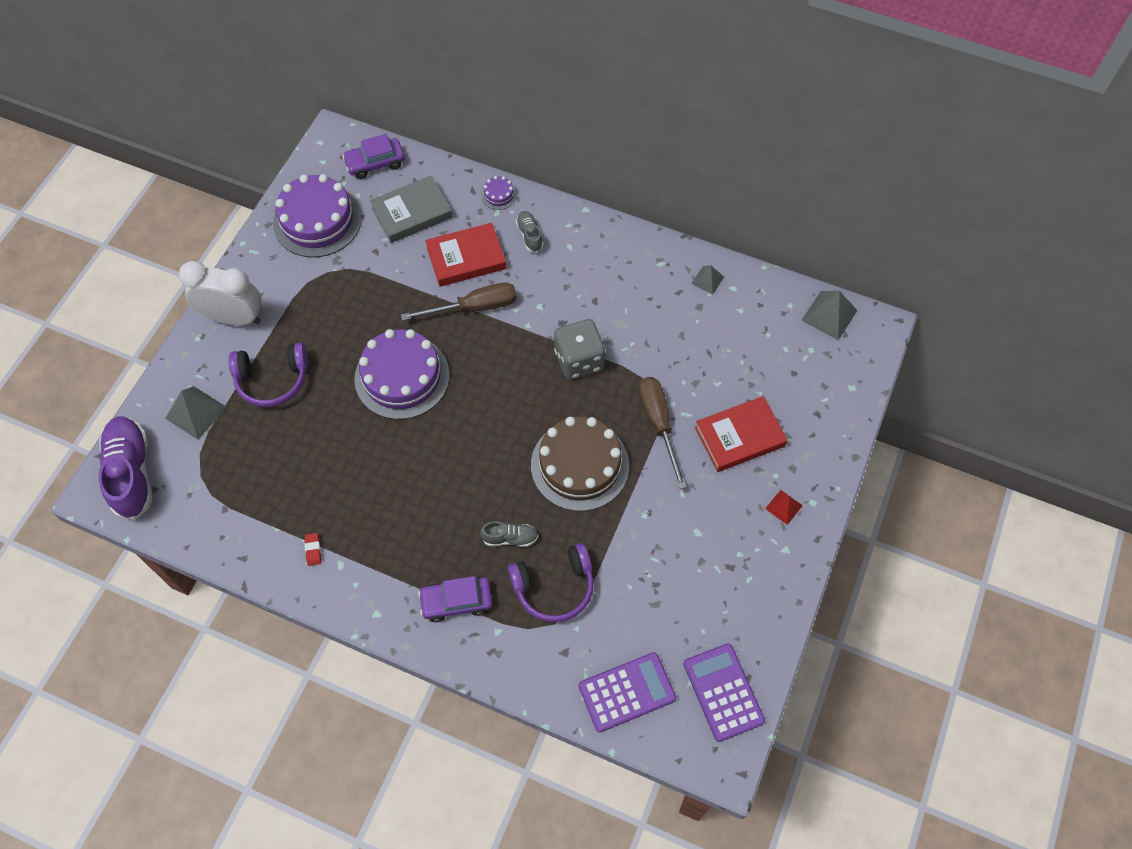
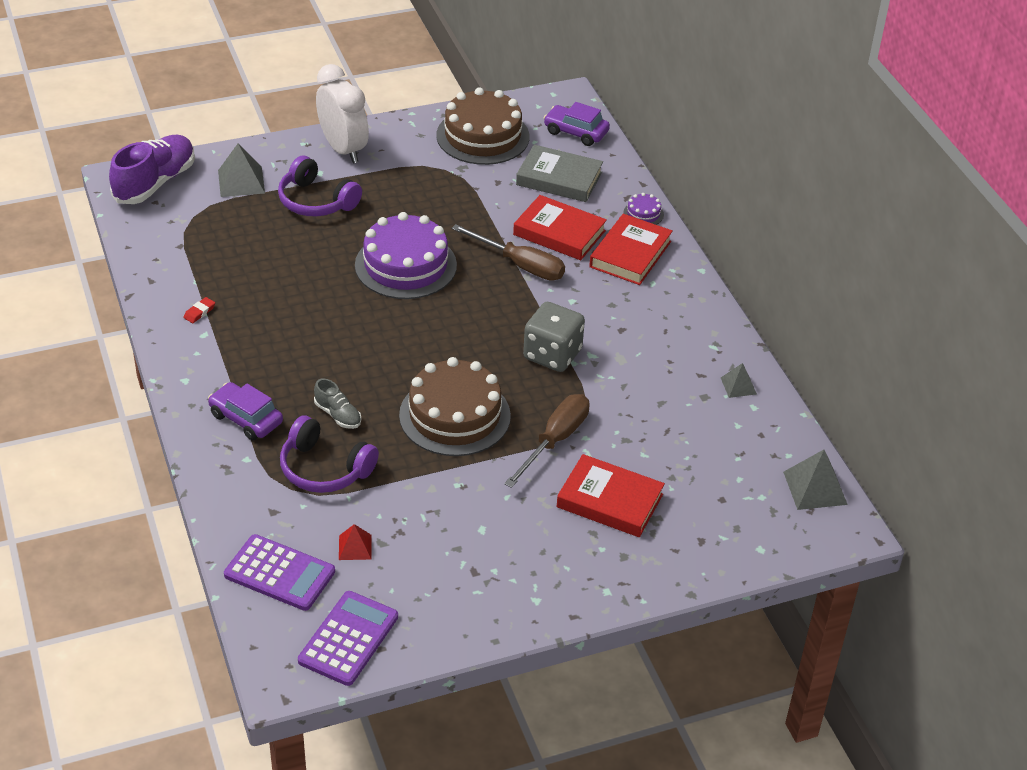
camera: 45 degrees right, 20 degrees down
(317, 220) = (482, 136): purple cake -> brown cake
(529, 235) = (630, 254): grey shoe -> red book
(784, 507) = (577, 573): red pyramid -> red pyramid (355, 547)

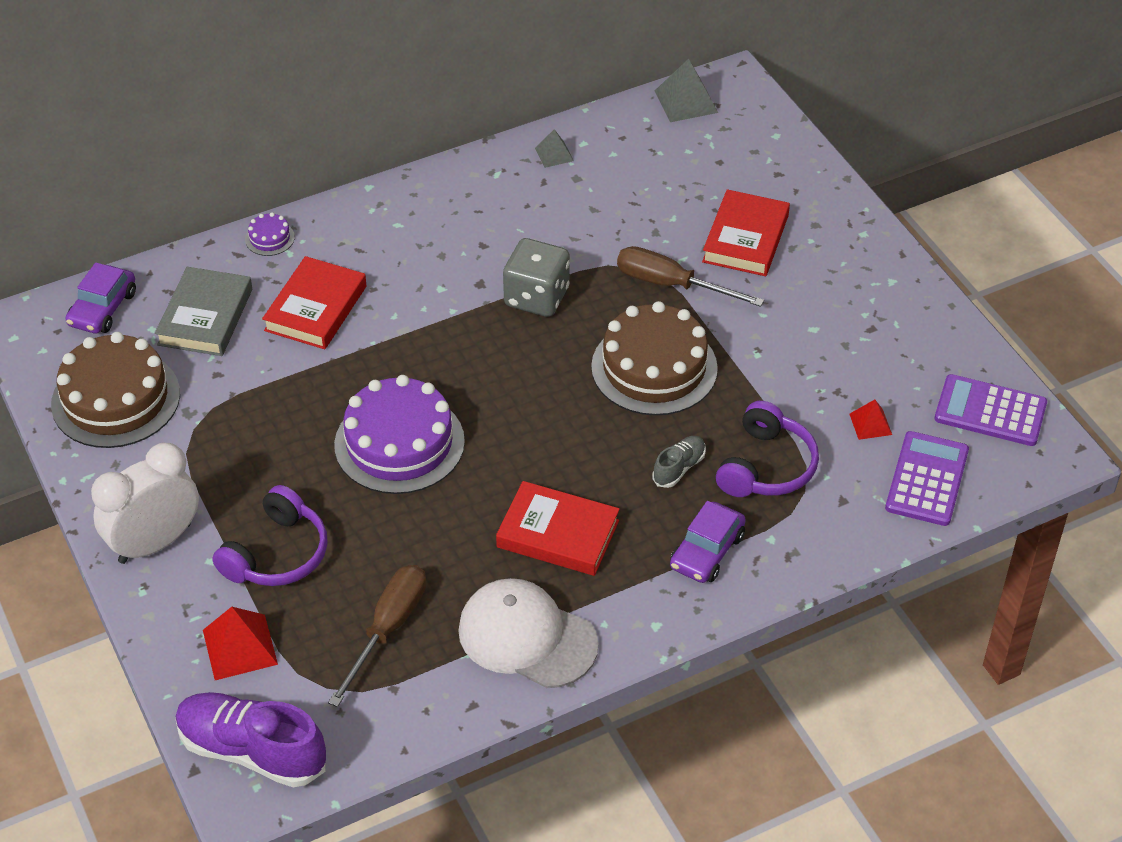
camera: 95 degrees left, 5 degrees up
(199, 312) = (527, 637): red eraser -> white cap
(241, 181) = (240, 647): grey pyramid -> red pyramid
(520, 265) = (383, 337): brown screwdriver -> brown screwdriver (388, 629)
(630, 254) = (348, 245): red book -> red book (558, 534)

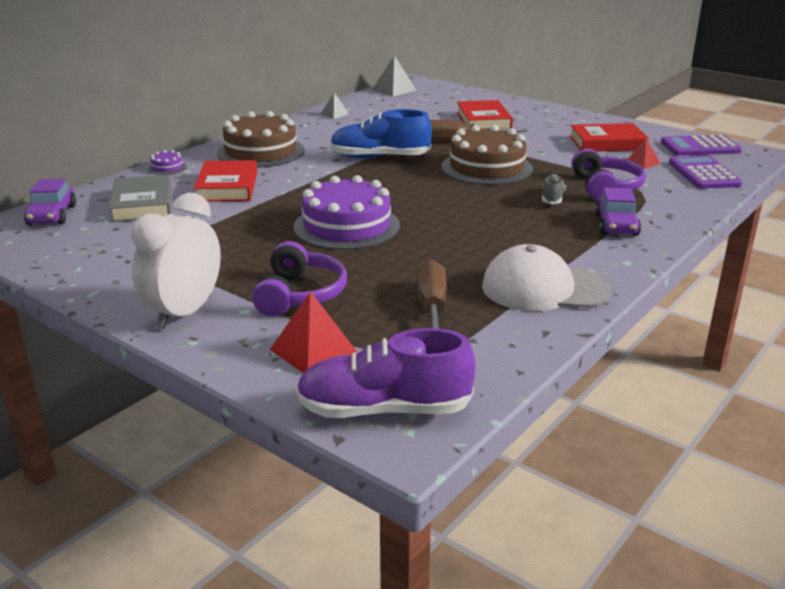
camera: 25 degrees left, 20 degrees down
(116, 399) = (93, 251): brown cake -> brown cake (261, 152)
(536, 297) = (380, 158): grey dice -> blue shoe
(558, 534) = (507, 239): red book -> red book (607, 143)

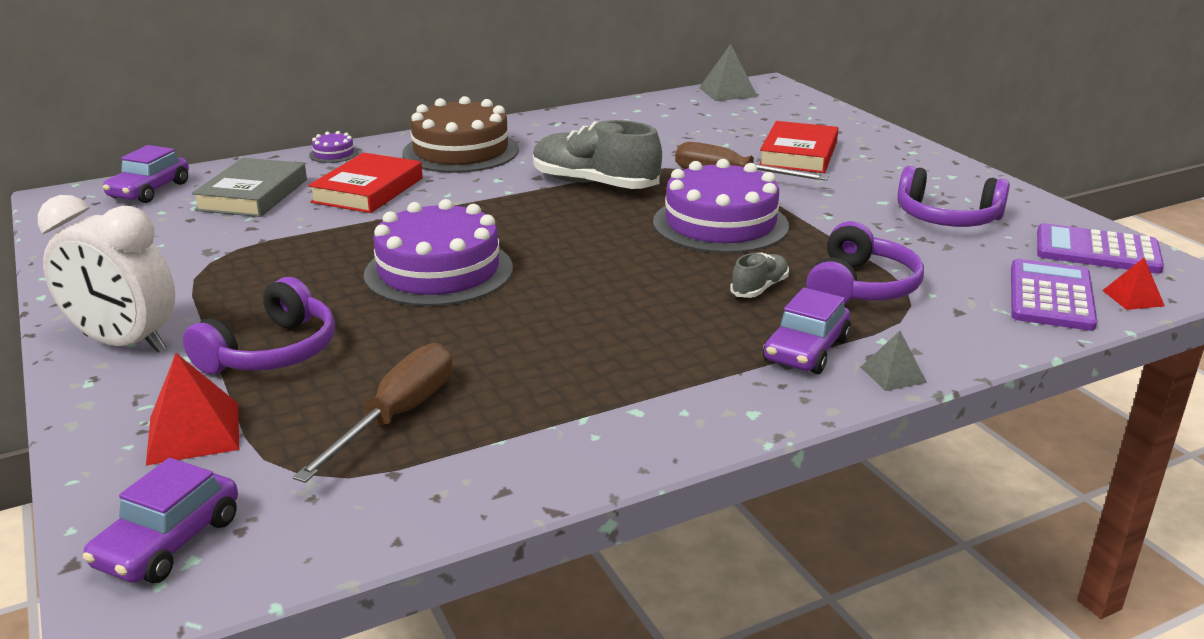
camera: 25 degrees right, 0 degrees up
(184, 313) = (124, 343): white clock -> white clock turned 120 degrees counterclockwise
(334, 114) = (610, 115): grey pyramid -> grey pyramid (893, 374)
(380, 158) = (594, 184): blue shoe -> grey shoe
(384, 410) = (169, 542): purple shoe -> purple car
(487, 168) = (720, 224): brown cake -> purple cake
(544, 288) = (582, 423): white cap -> none
(607, 143) = (947, 218): red book -> purple headphones
(642, 162) = (968, 259): red pyramid -> red pyramid (1133, 298)

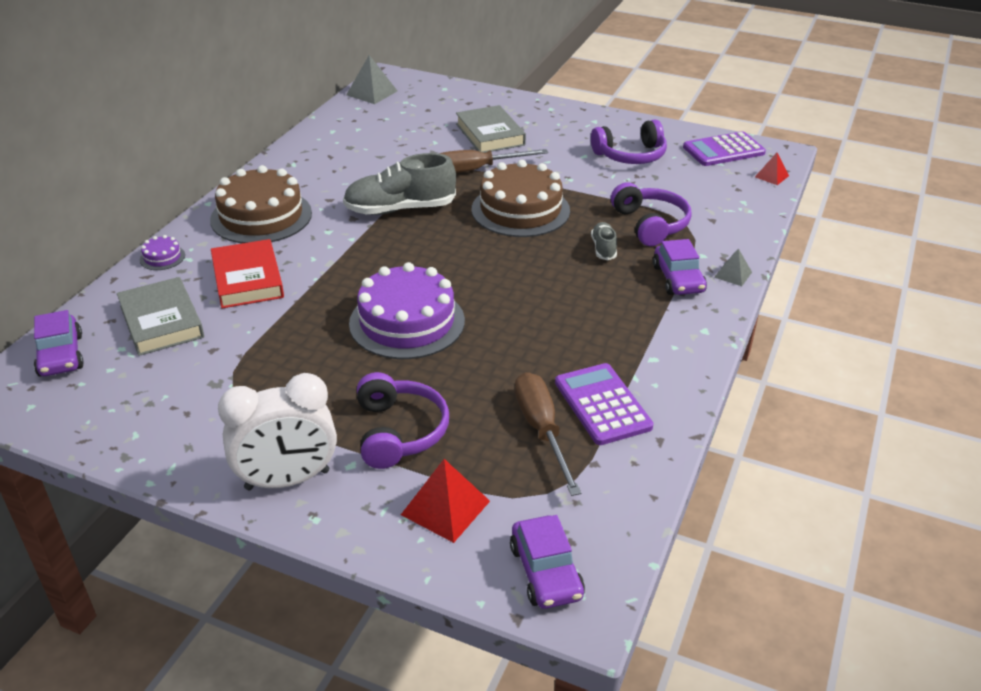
camera: 40 degrees left, 10 degrees up
(720, 224) = (520, 210): purple cake -> brown cake
(799, 154) = (490, 134): red book -> grey book
(1050, 296) = (738, 191): purple calculator -> purple calculator (602, 404)

